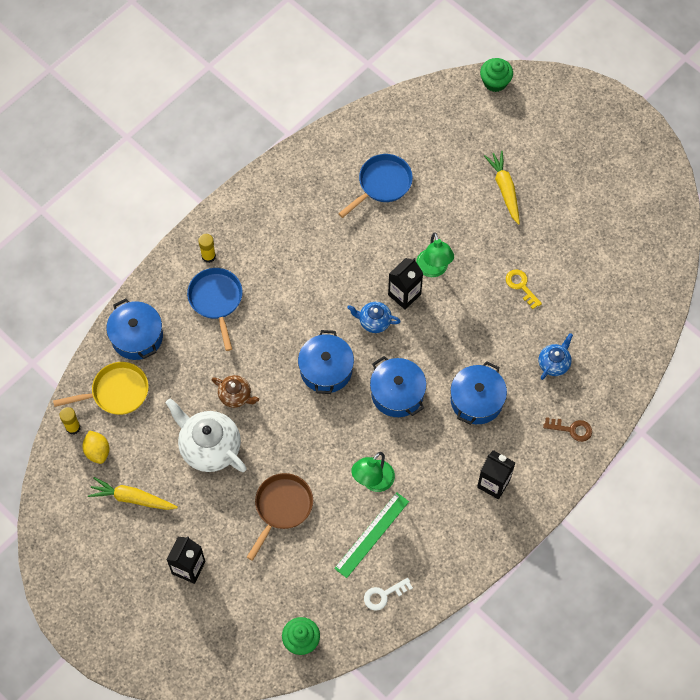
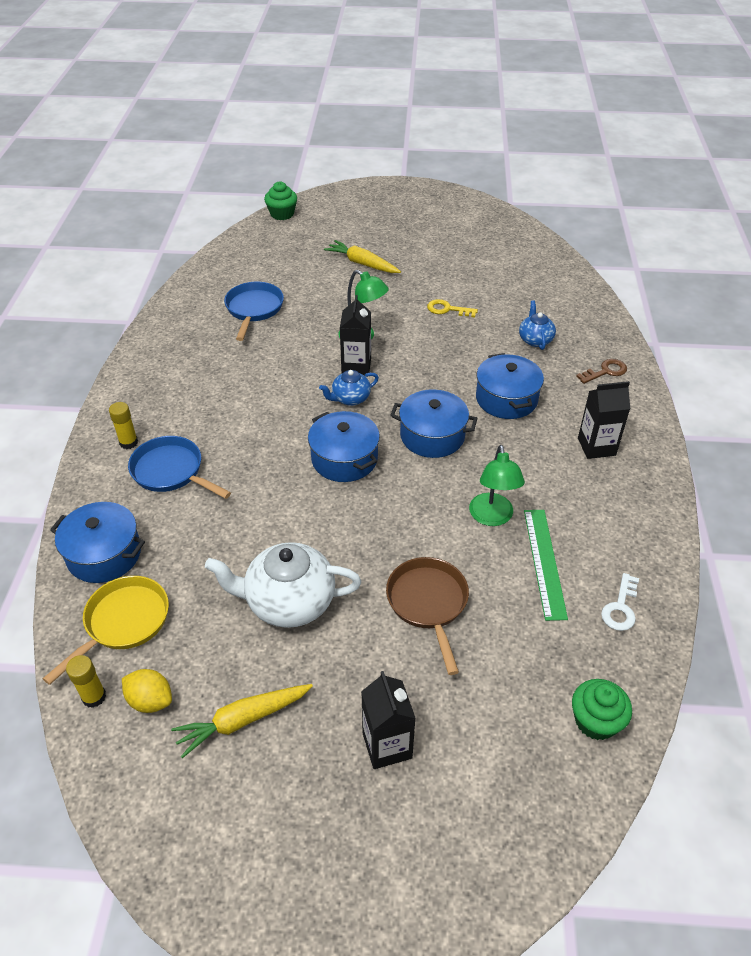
camera: 40 degrees left, 20 degrees down
(235, 396) = (272, 537): brown teapot -> none

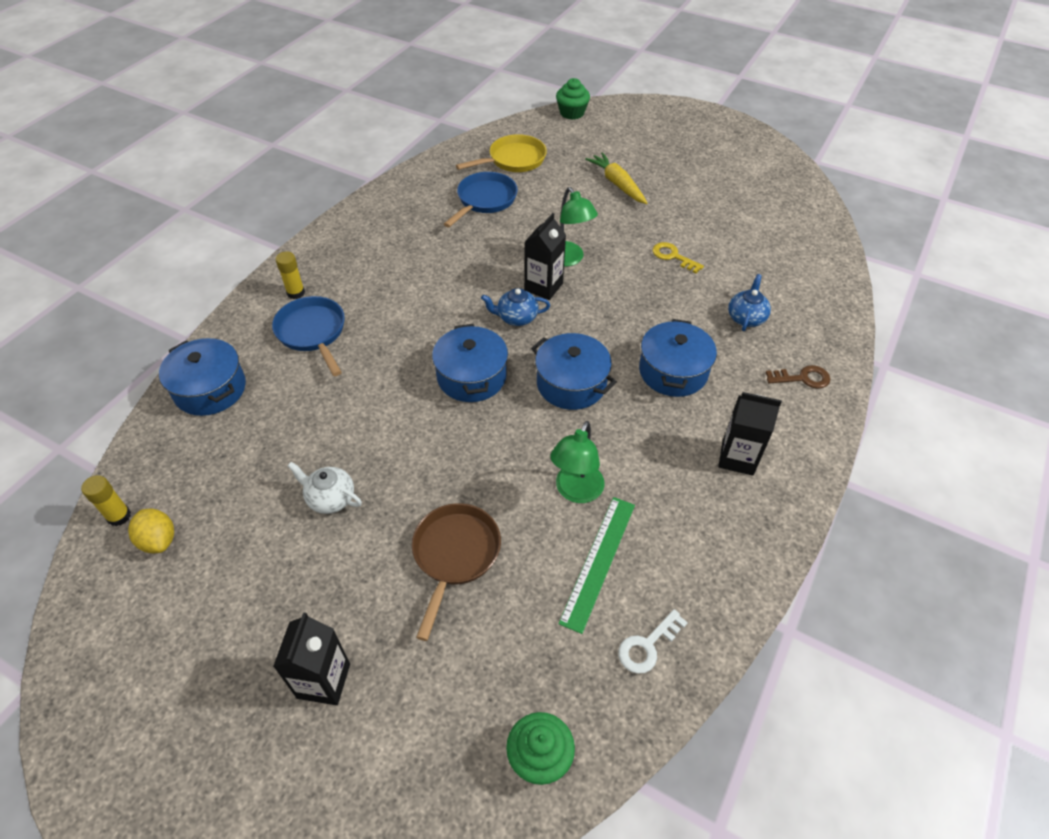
camera: 25 degrees right, 5 degrees up
(123, 622) = (184, 458): yellow pan -> yellow pan (513, 160)
(243, 720) = (218, 595): yellow carrot -> none
(289, 602) = (330, 498): white teapot -> white teapot, size x0.54

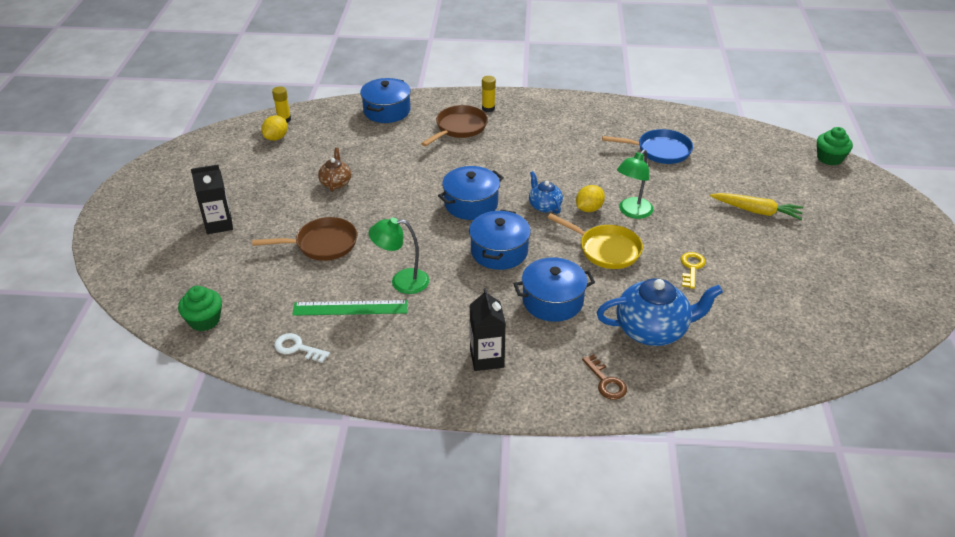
camera: 65 degrees right, 10 degrees down
(313, 333) = (459, 128): blue pan -> brown pan
(330, 498) = (336, 183): white teapot -> brown teapot
(513, 160) = (726, 148): yellow pan -> yellow pan (606, 250)
(543, 287) = (589, 209): black carton -> yellow lemon
(617, 184) = (756, 211): yellow carrot -> yellow carrot turned 75 degrees clockwise
(746, 318) = (652, 330): blue teapot -> blue teapot, size x1.85

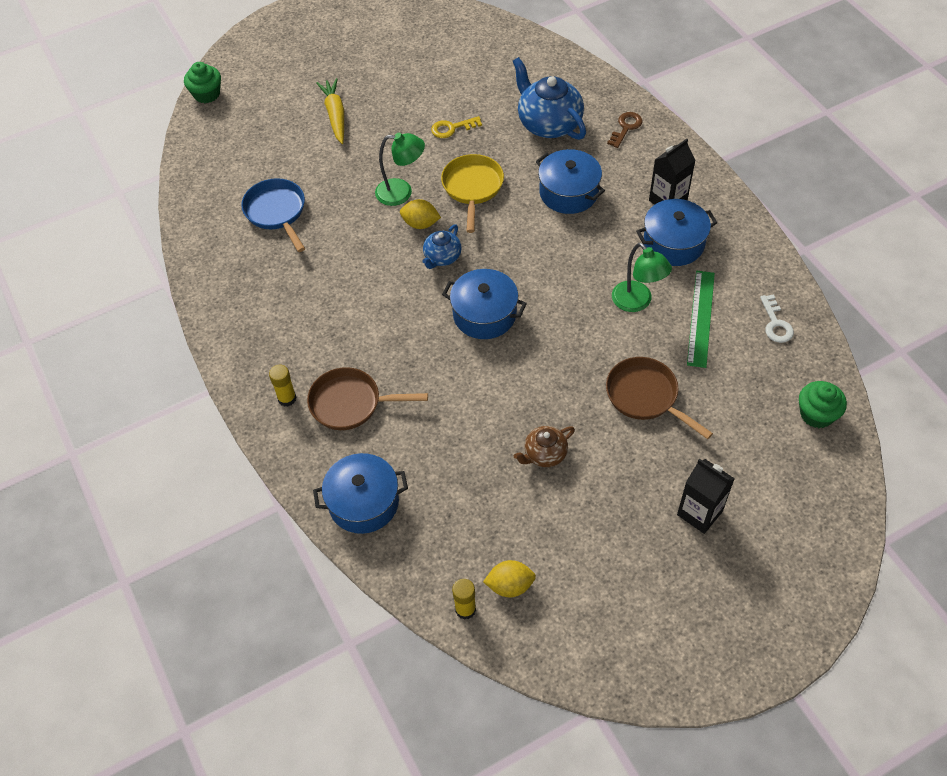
camera: 120 degrees left, 15 degrees up
(350, 308) = (701, 318): green ruler -> green ruler turned 45 degrees clockwise
(499, 251) = (537, 257): blue pot -> blue pot (673, 243)

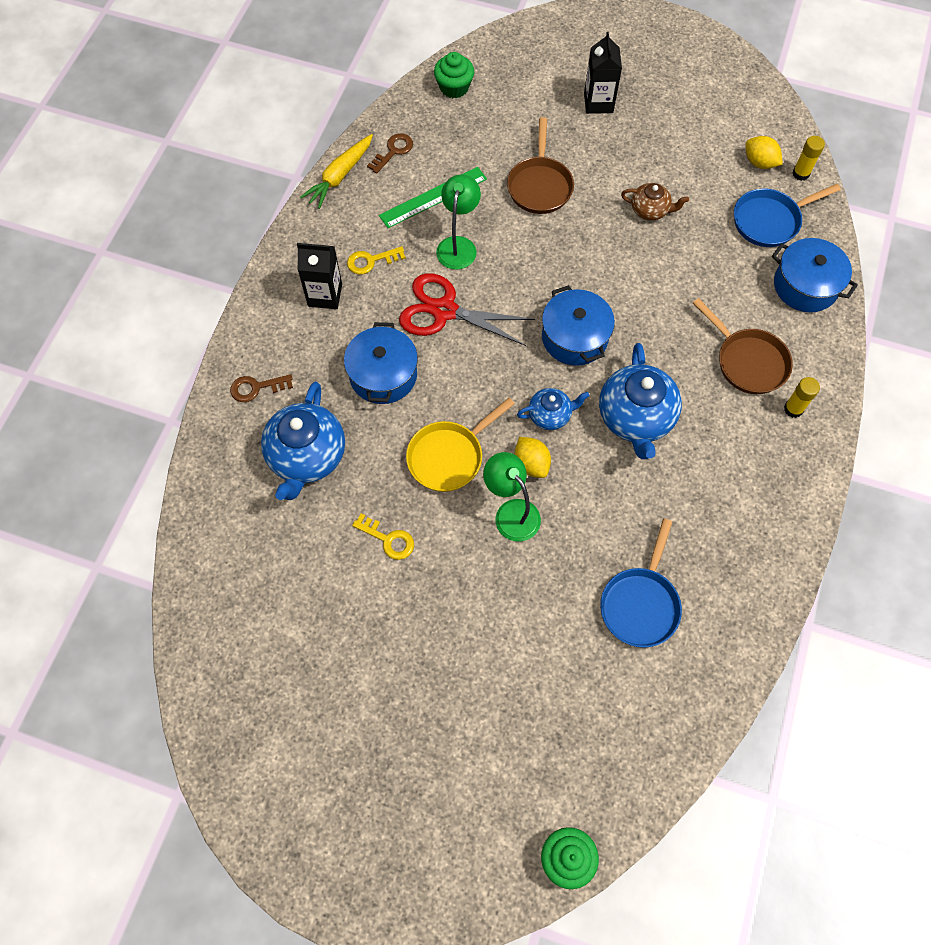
camera: 135 degrees left, 10 degrees up
(335, 115) = (470, 673): yellow carrot -> yellow carrot (340, 176)
(387, 301) = (635, 418): none -> blue teapot
(446, 535) = (769, 220): none -> blue pan
(586, 256) = (444, 311): none -> red scissors
(673, 243) = (371, 261): blue pot -> yellow key
(775, 323) = (393, 151): white key -> brown key

